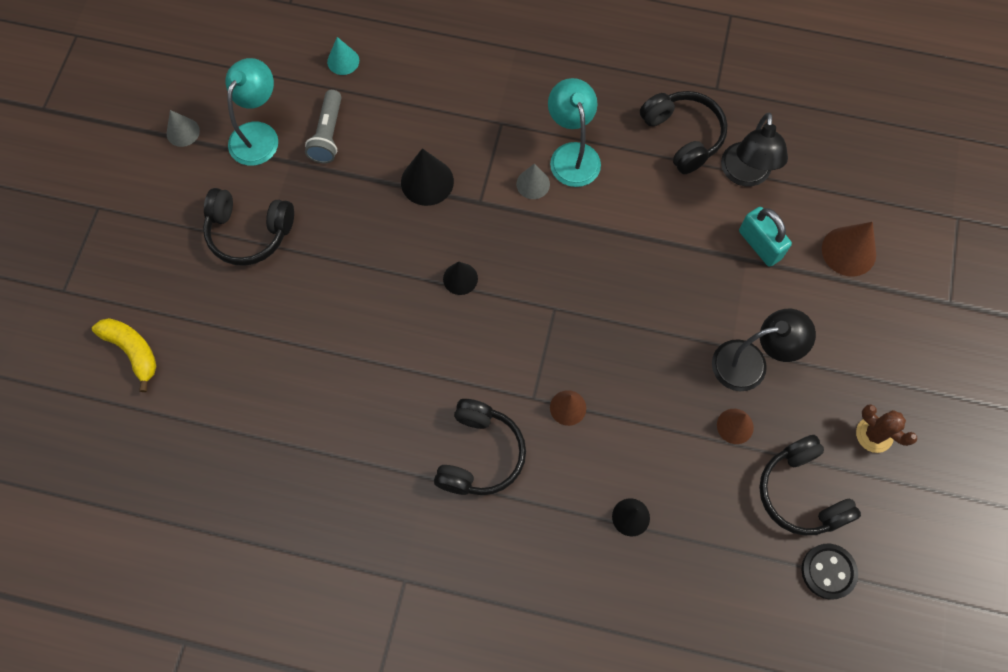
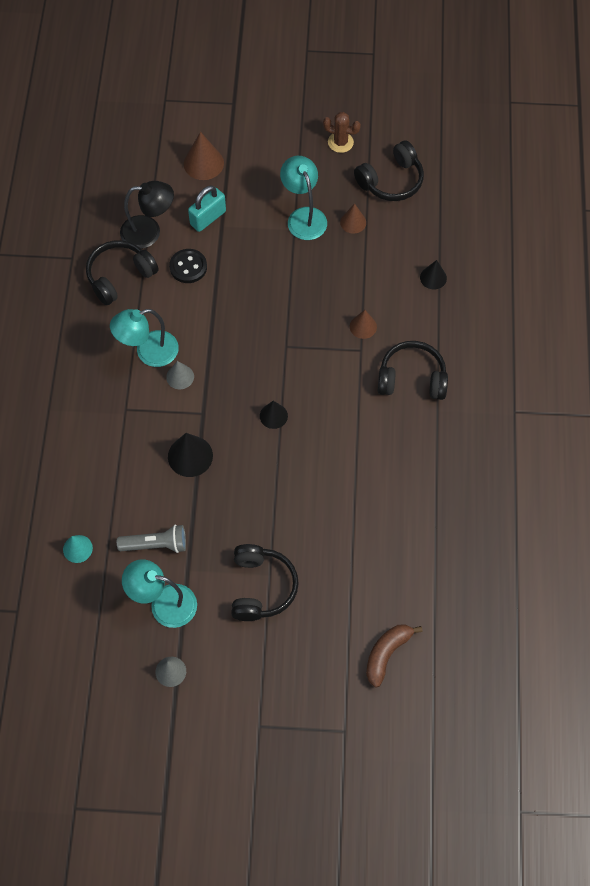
camera: 100 degrees left, 5 degrees down
(132, 351) = (386, 654): yellow banana -> brown banana
(750, 363) = (303, 216): black lamp -> turquoise lamp
(828, 571) = (440, 163): black button -> black button (188, 267)
(874, 434) = (340, 142): brown cactus -> brown cactus turned 75 degrees clockwise

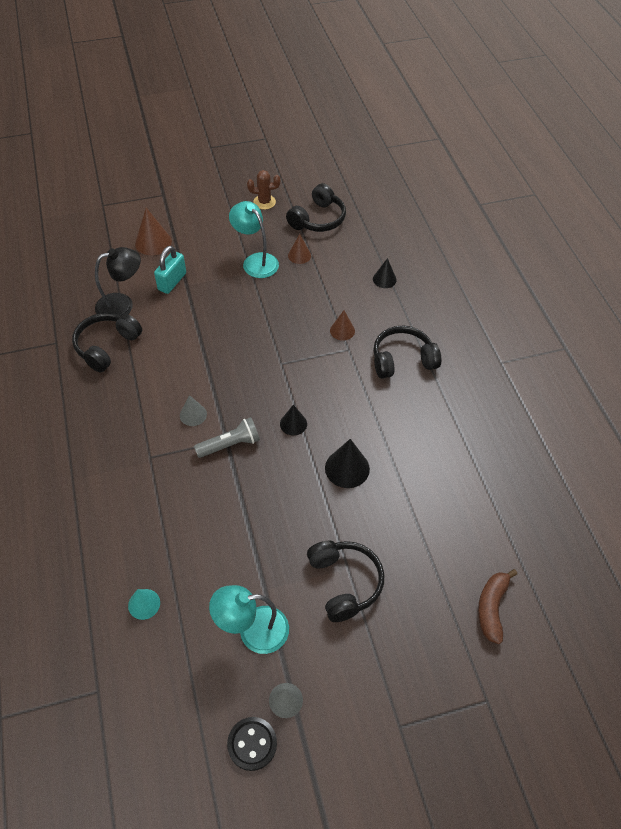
camera: 20 degrees left, 10 degrees down
(148, 352) = (155, 402): turquoise lamp -> none
(156, 545) = (224, 574): grey flashlight -> grey flashlight (230, 445)
(188, 267) = (168, 323): black button -> black button (252, 744)
(190, 456) = (228, 481): black cone -> black cone (347, 468)

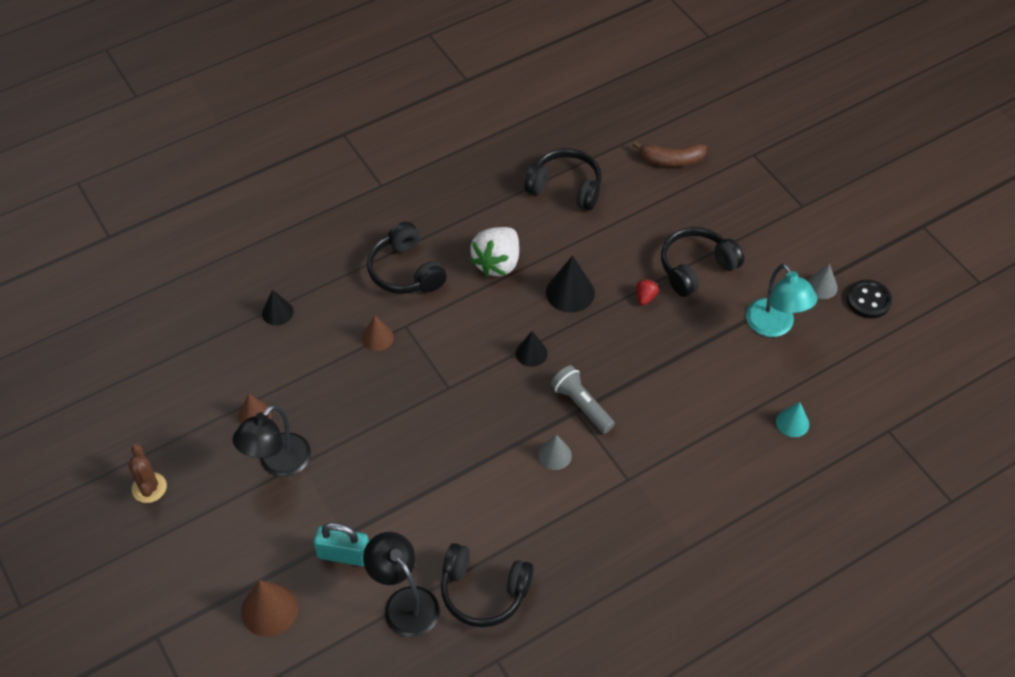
camera: 105 degrees left, 0 degrees up
(255, 261) = (278, 464): turquoise lamp -> black lamp
(318, 219) = (175, 410): black headphones -> black headphones (566, 187)
(323, 526) = (645, 297): none -> red strawberry
(394, 423) = (497, 263): none -> white strawberry

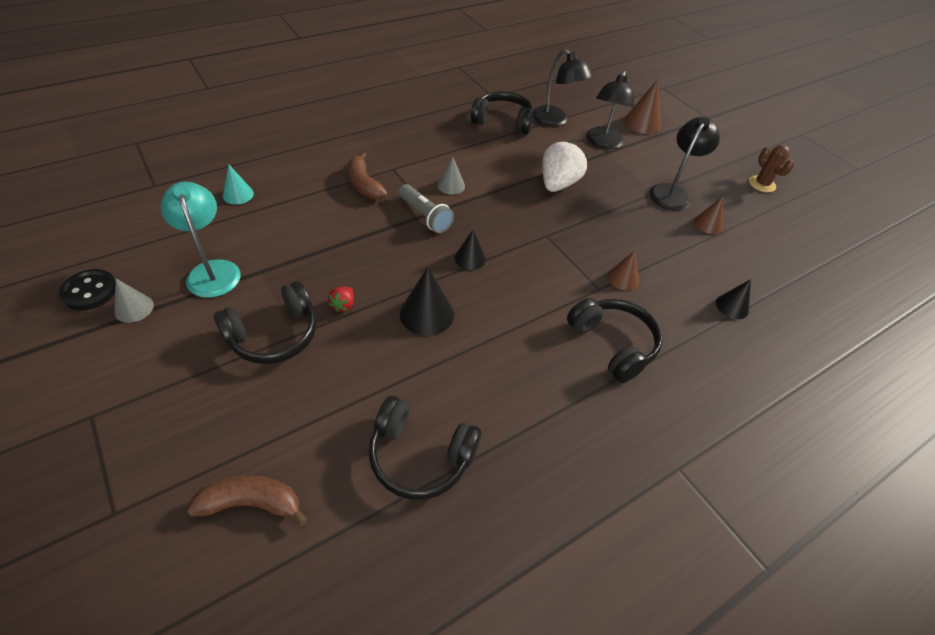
camera: 175 degrees right, 5 degrees down
(344, 554) = (603, 143): turquoise padlock -> black lamp
(497, 263) = (509, 350): white strawberry -> white strawberry (558, 184)
(657, 448) = (364, 184): none -> brown banana

